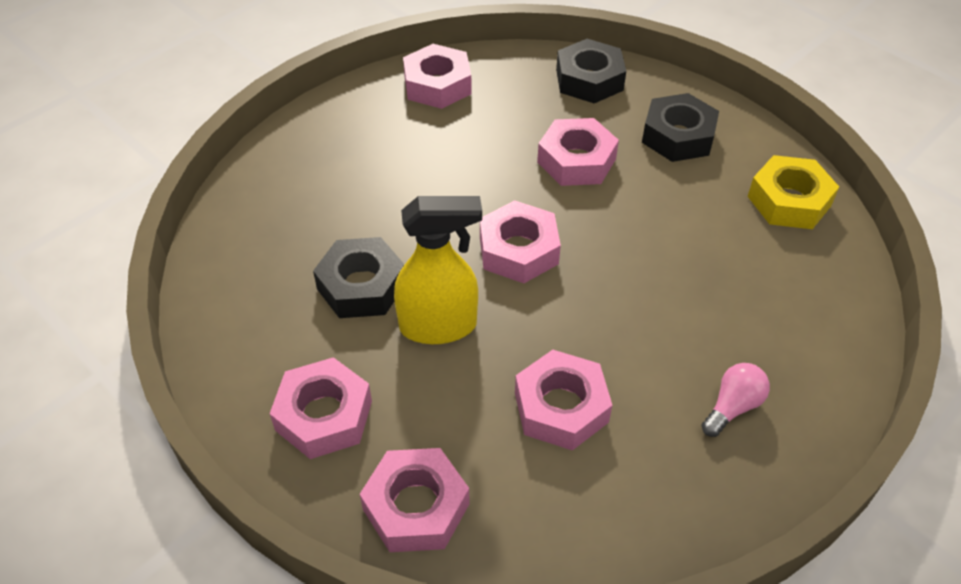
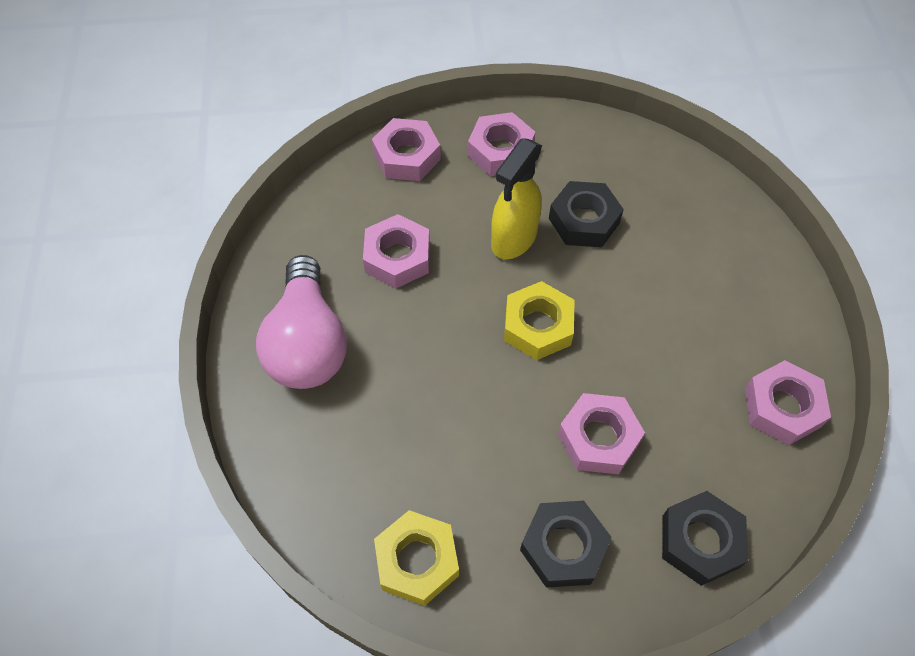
camera: 130 degrees right, 10 degrees up
(518, 250) = (538, 326): pink nut -> yellow nut
(732, 406) = (308, 343): pink light bulb -> pink light bulb, size x2.32

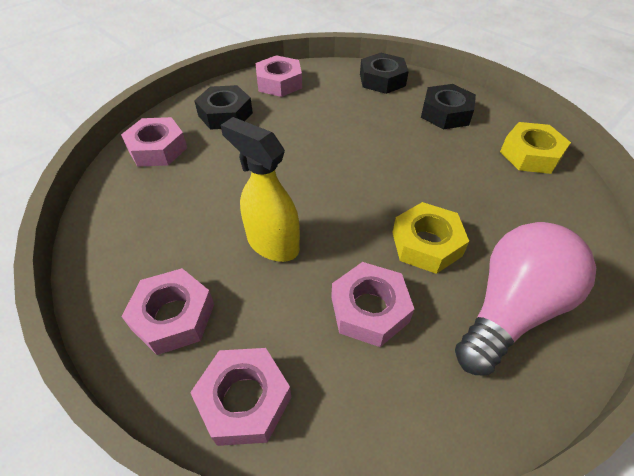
camera: 130 degrees left, 10 degrees down
(513, 239) = (272, 243): yellow spray bottle -> yellow spray bottle turned 135 degrees counterclockwise
(538, 326) = (334, 188): yellow nut -> yellow nut (426, 244)
(584, 221) = (215, 213): black nut -> black nut (225, 114)
(598, 438) = (375, 128): pink nut -> pink nut (157, 149)

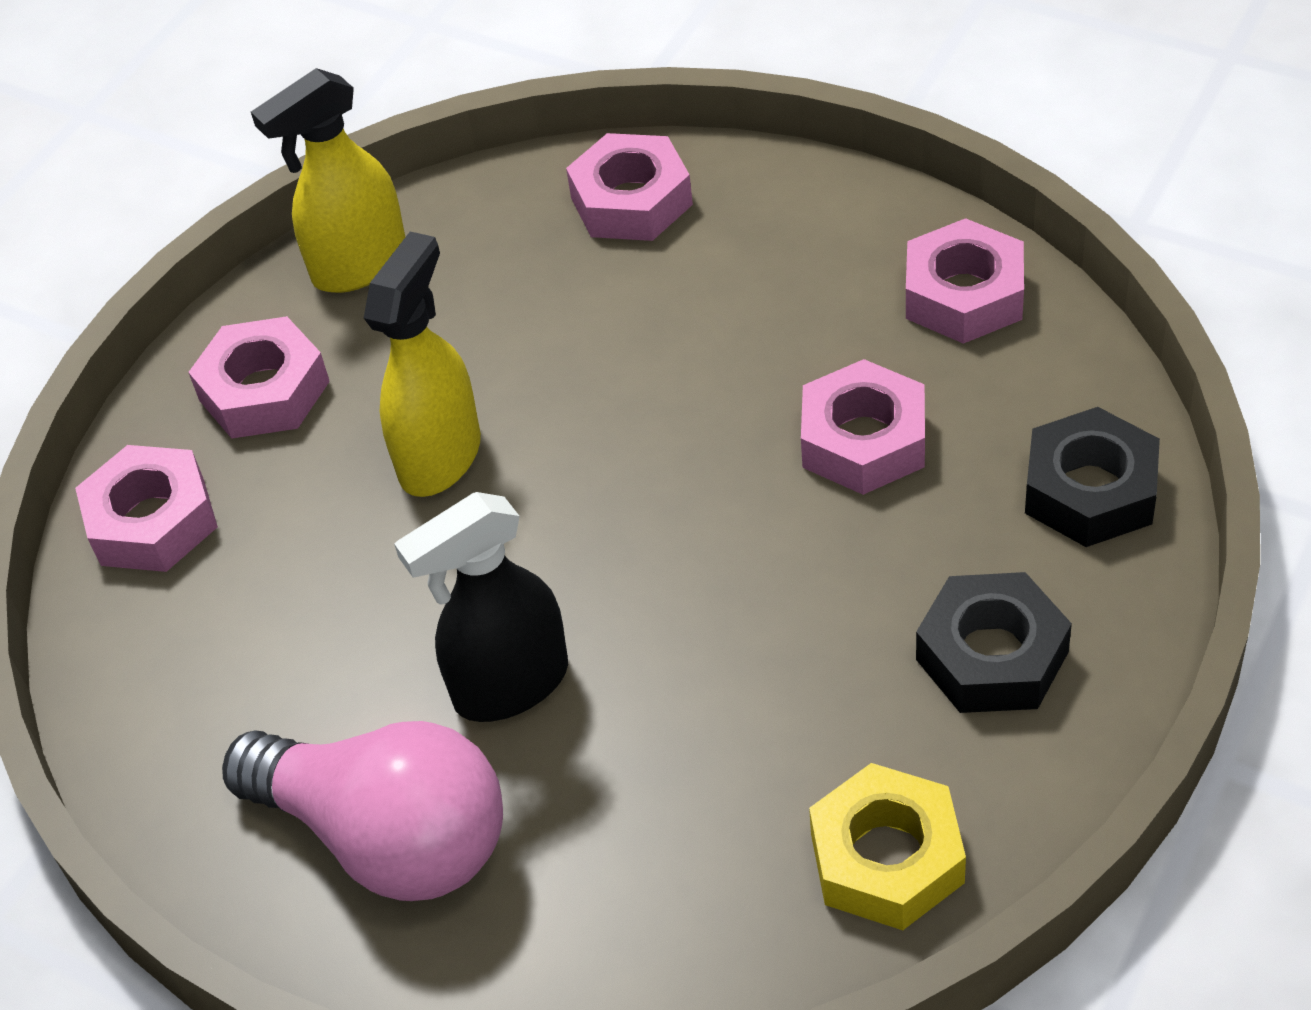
camera: 80 degrees right, 0 degrees up
(111, 254) = (359, 266): none -> yellow spray bottle
(225, 114) = (789, 251): black nut -> none
(369, 309) = (336, 629): pink nut -> pink nut (863, 440)
(426, 244) = (510, 685): yellow nut -> black spray bottle

